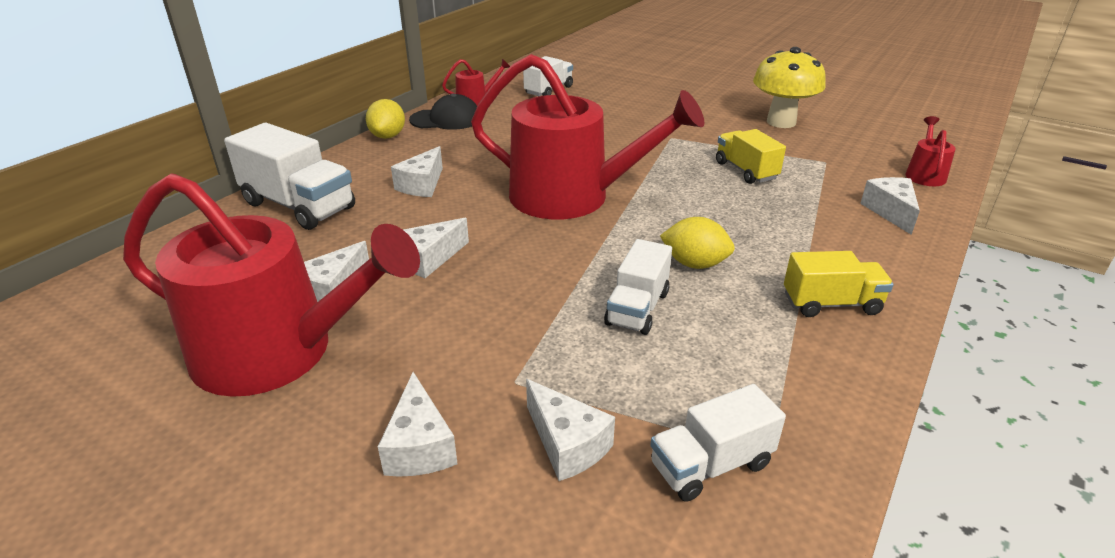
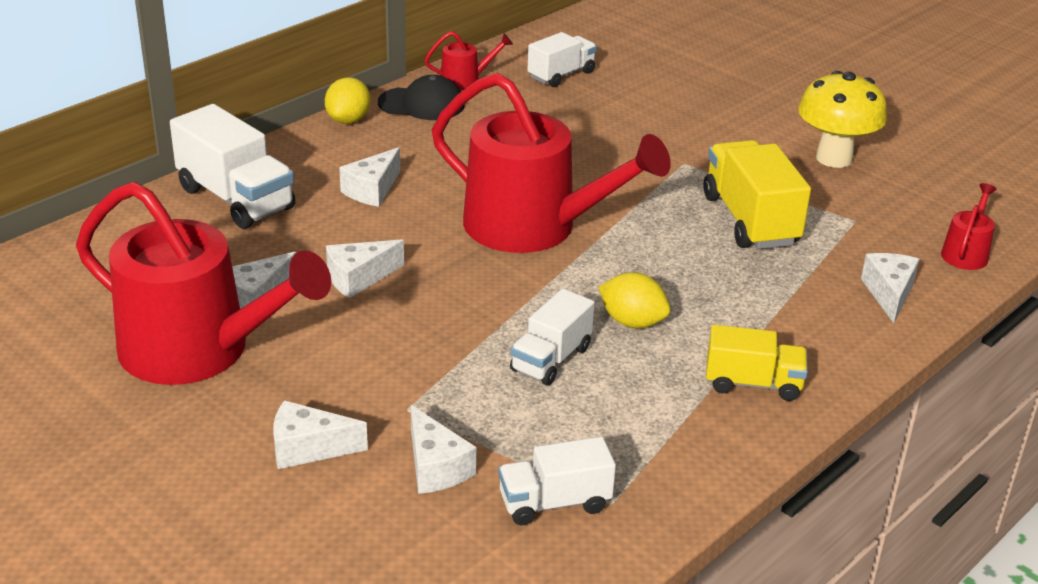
camera: 10 degrees right, 0 degrees up
(419, 446) = (308, 448): white cheese -> white cheese turned 90 degrees clockwise
(745, 171) = (750, 220): yellow truck -> yellow truck, size x1.60

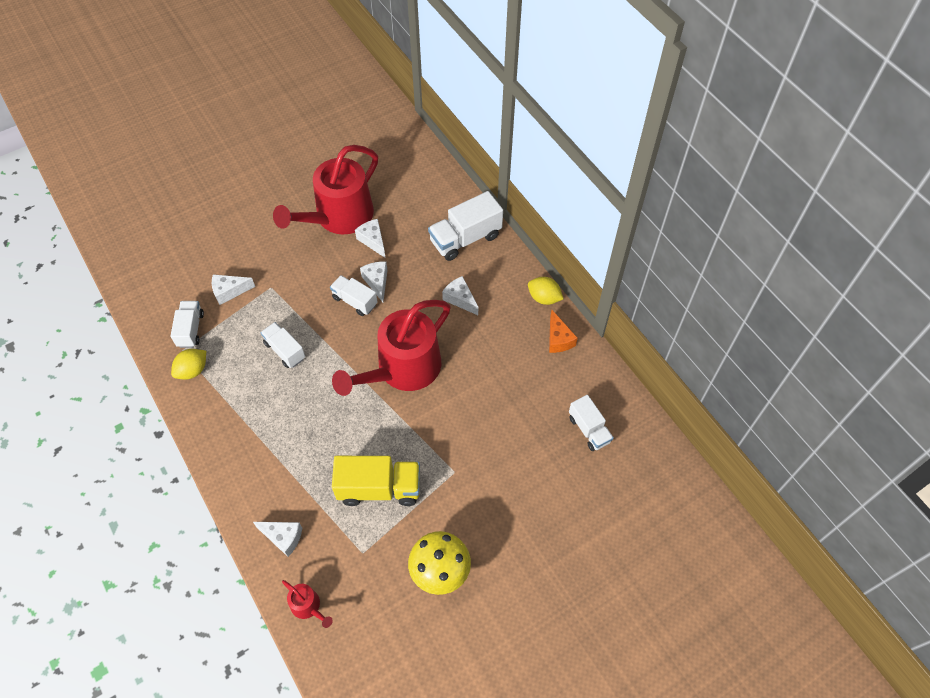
camera: 105 degrees right, 25 degrees up
(308, 448) = (258, 249): white cheese -> none
(409, 296) = (355, 301): none -> white truck
(422, 104) = (558, 339): black cap -> orange cheese
(465, 80) = (588, 369): red watering can -> none
(632, 322) = (302, 394): yellow lemon -> yellow lemon (193, 370)
(753, 383) = (234, 434): yellow truck -> none

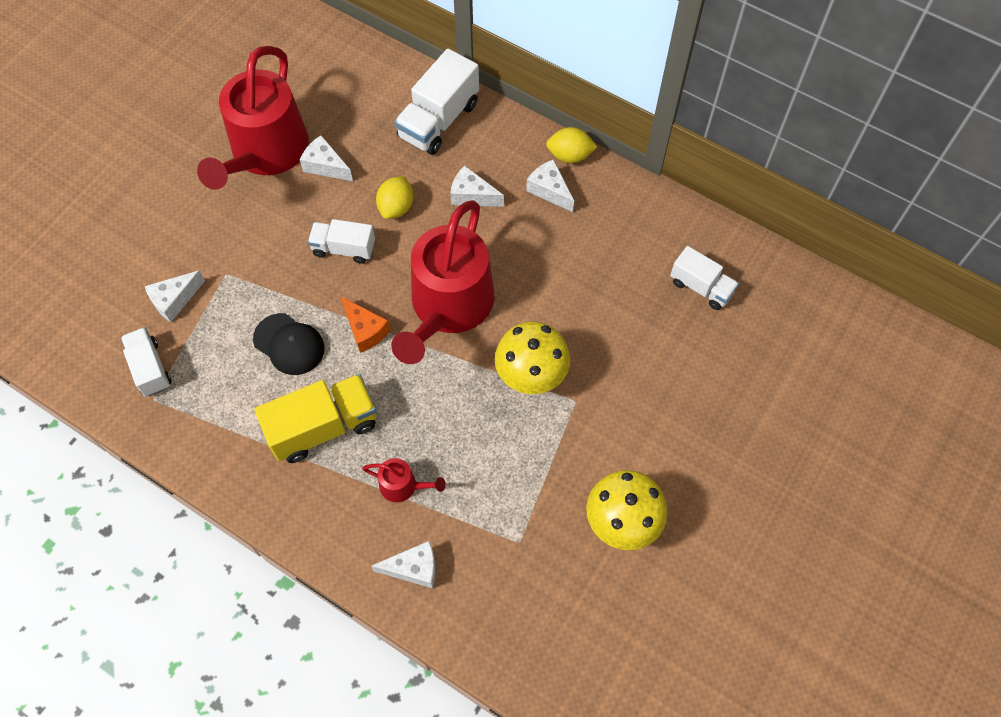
camera: 25 degrees left, 5 degrees up
(193, 370) = (182, 418): yellow lemon -> yellow lemon (396, 207)
(285, 350) = (289, 344): white truck -> black cap
(308, 606) = (489, 634): red watering can -> red watering can (403, 486)
(377, 282) = (359, 215): white cheese -> white cheese (549, 190)
(379, 488) = (498, 459): yellow truck -> yellow truck (323, 427)
(433, 441) = (531, 377): none -> yellow mushroom
(558, 339) = (612, 197): orange cheese -> orange cheese (365, 330)

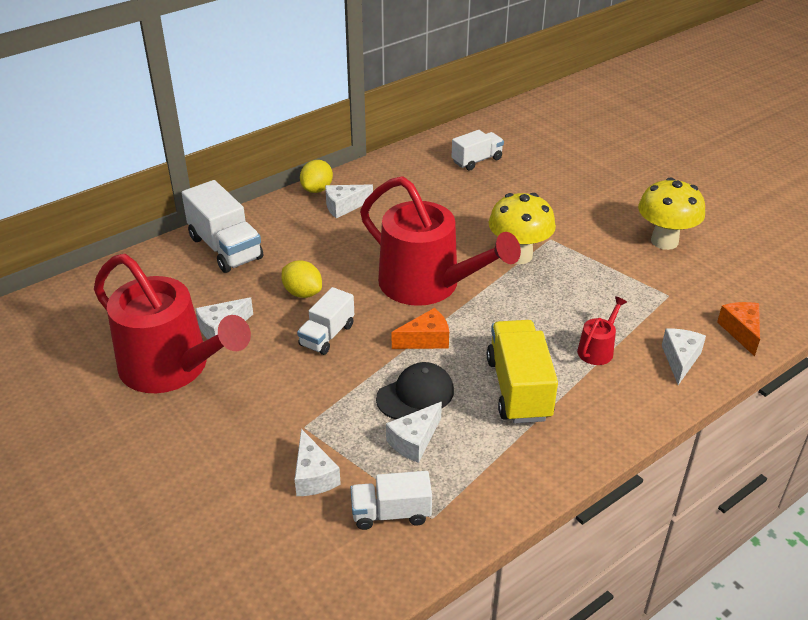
camera: 70 degrees left, 25 degrees down
(472, 196) = (321, 247): white cheese -> white cheese (414, 441)
(482, 626) = (741, 331): none -> orange cheese

